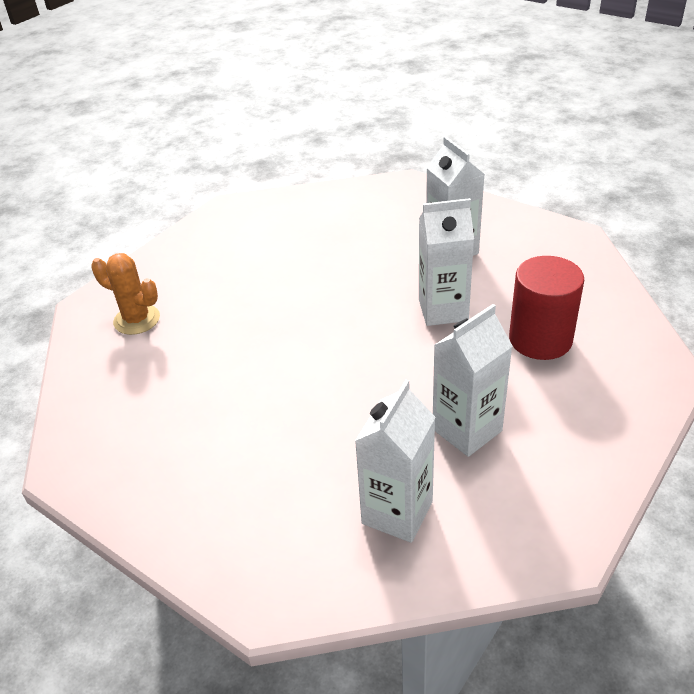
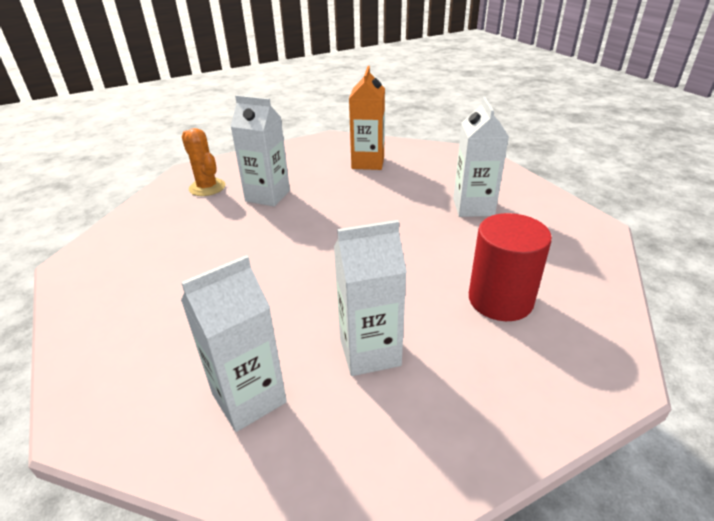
camera: 25 degrees right, 5 degrees down
(301, 228) = (368, 162): none -> orange carton
(443, 310) = (429, 248): white carton -> white carton (267, 196)

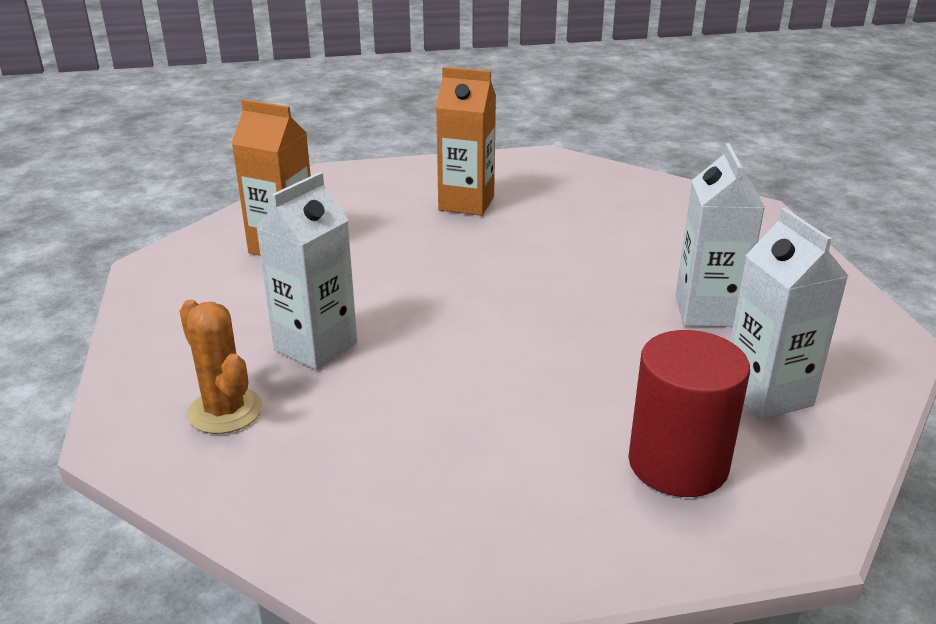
camera: 75 degrees left, 5 degrees down
(207, 187) = (225, 411): orange cactus -> orange cactus turned 75 degrees clockwise
(473, 207) = (466, 203): white carton -> orange carton
(500, 299) = (644, 229): red cylinder -> red cylinder (678, 463)

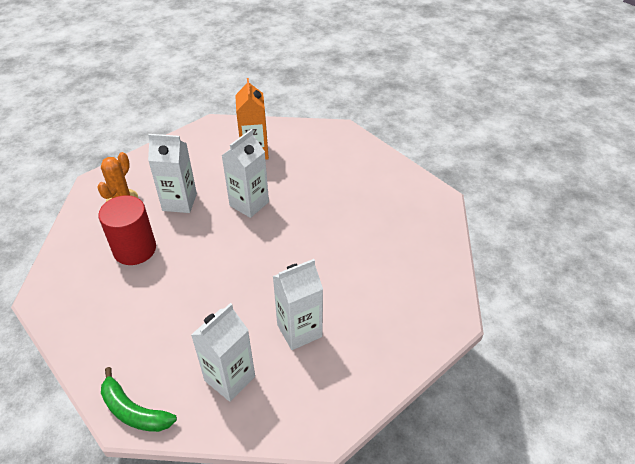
camera: 60 degrees right, 15 degrees up
(401, 283) = (249, 204): none -> white carton
(466, 203) = (349, 191): orange carton -> none
(678, 463) = (153, 357): red cylinder -> red cylinder (134, 249)
(791, 515) = (134, 411): none -> green banana

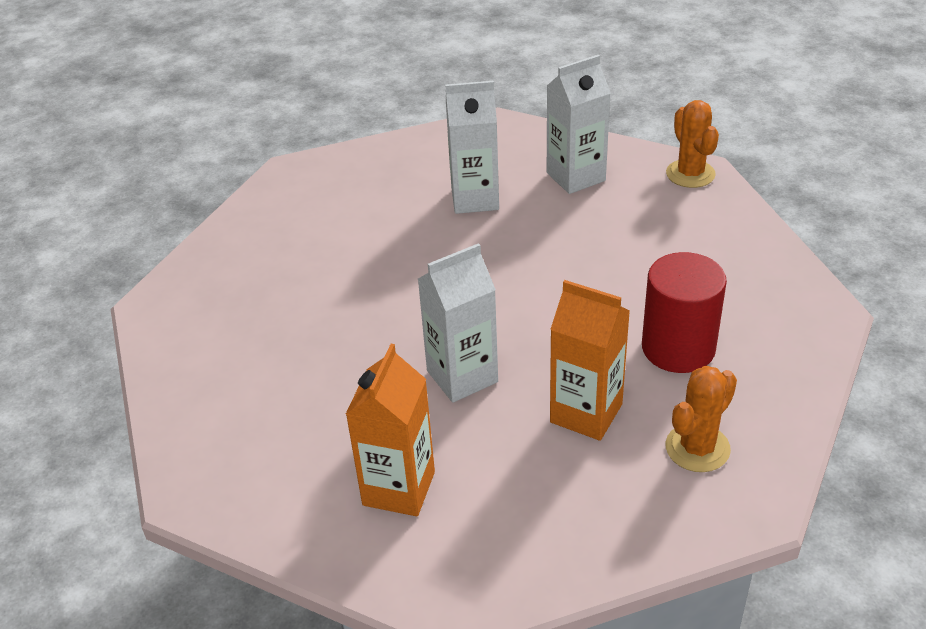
camera: 155 degrees left, 5 degrees down
(134, 411) = (690, 174): green banana -> orange cactus
(179, 202) = (586, 413): white carton -> orange carton

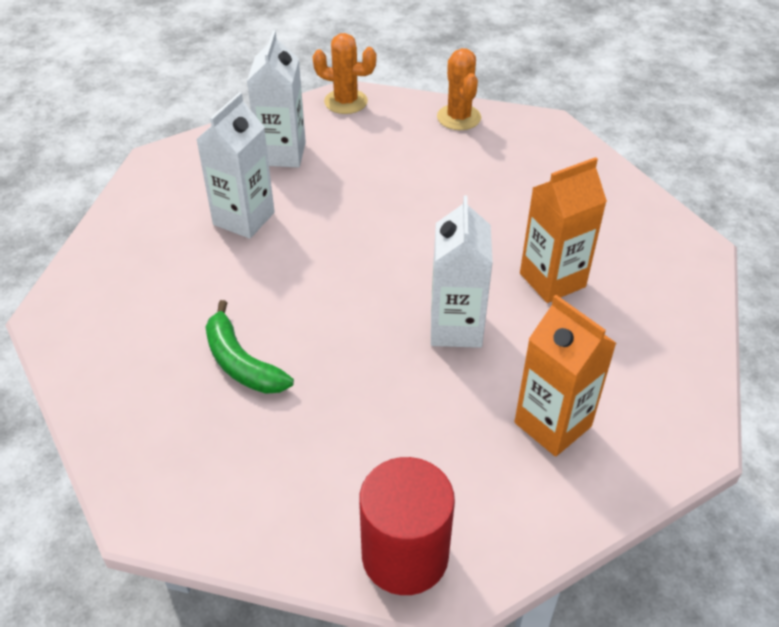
camera: 60 degrees left, 5 degrees up
(320, 278) = (241, 362): none -> green banana
(678, 348) = (524, 203): red cylinder -> red cylinder (405, 555)
(697, 448) = (627, 244): orange cactus -> orange cactus (459, 117)

